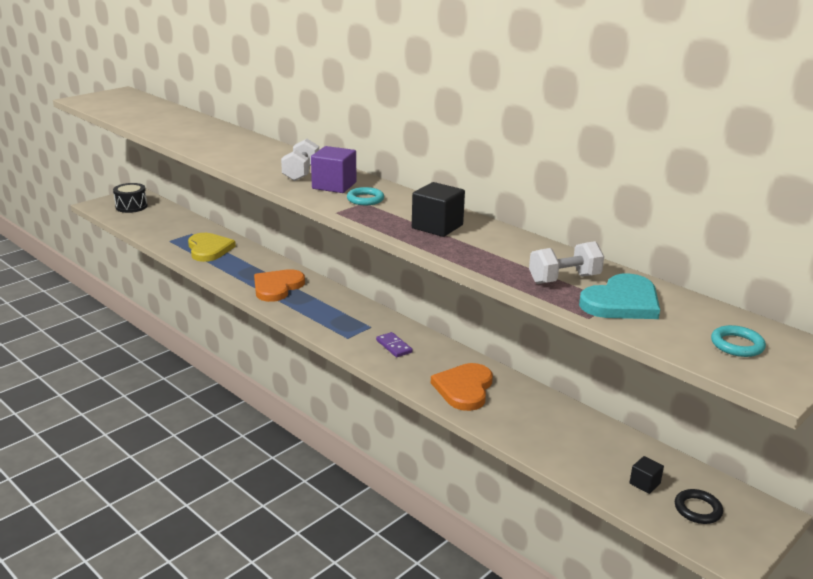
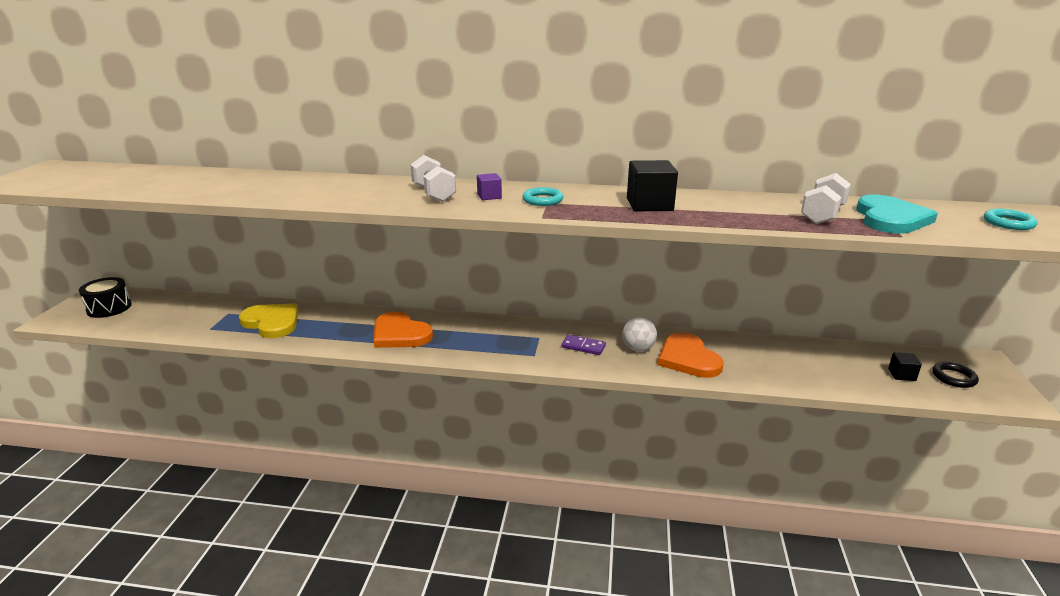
camera: 35 degrees left, 0 degrees up
(277, 287) = (400, 334): orange heart -> orange heart turned 45 degrees counterclockwise
(334, 185) = (489, 196): purple cube -> purple cube, size x0.53
(435, 365) = (638, 349): none -> white ball

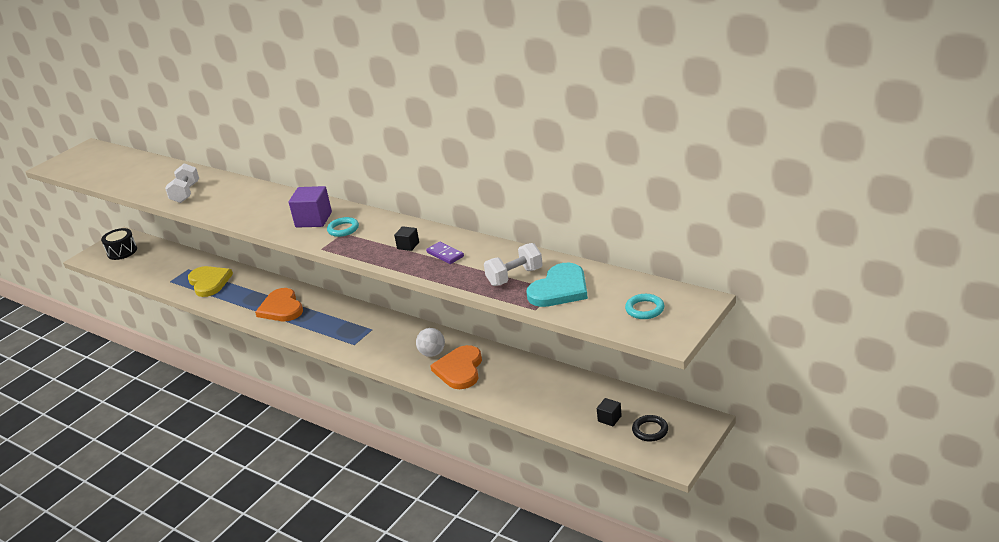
camera: 30 degrees right, 5 degrees up
(434, 194) = (282, 211): white dumbbell -> white dumbbell (185, 193)
(489, 196) = (313, 220): purple cube -> purple cube, size x1.88
(583, 347) = (395, 344): purple domino -> purple domino (445, 254)
(649, 205) = (408, 245): black cube -> black cube, size x0.53

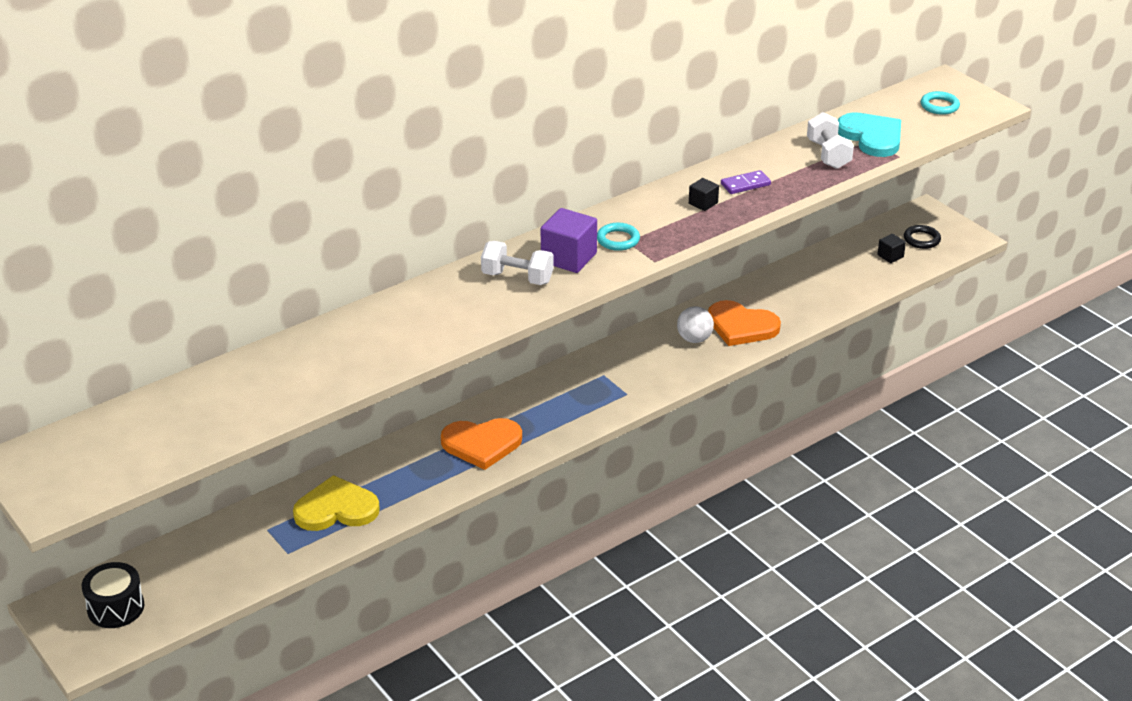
camera: 75 degrees left, 5 degrees up
(185, 193) = (360, 357): white dumbbell -> white dumbbell (517, 278)

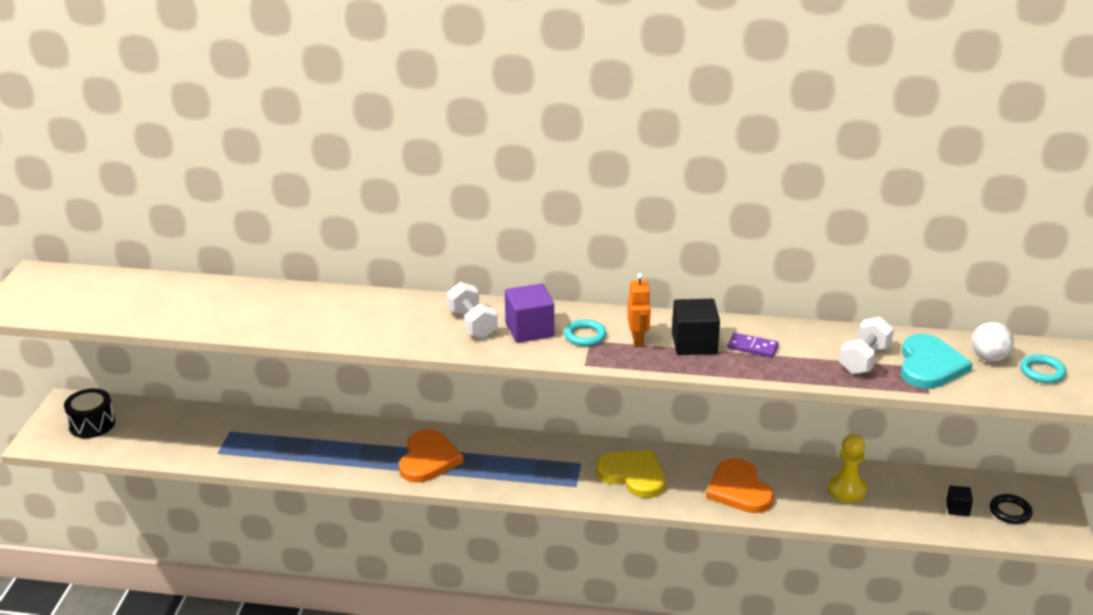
camera: 45 degrees right, 5 degrees down
(336, 509) = (283, 444): yellow heart -> yellow heart (633, 475)
(482, 444) = (428, 459): orange heart -> orange heart turned 120 degrees counterclockwise
(660, 222) = (638, 340): none -> orange robot
(694, 339) = (687, 477): white ball -> white ball (989, 358)
(703, 203) = (694, 344): black cube -> black cube, size x1.88
(808, 284) = (846, 490): none -> yellow pawn

